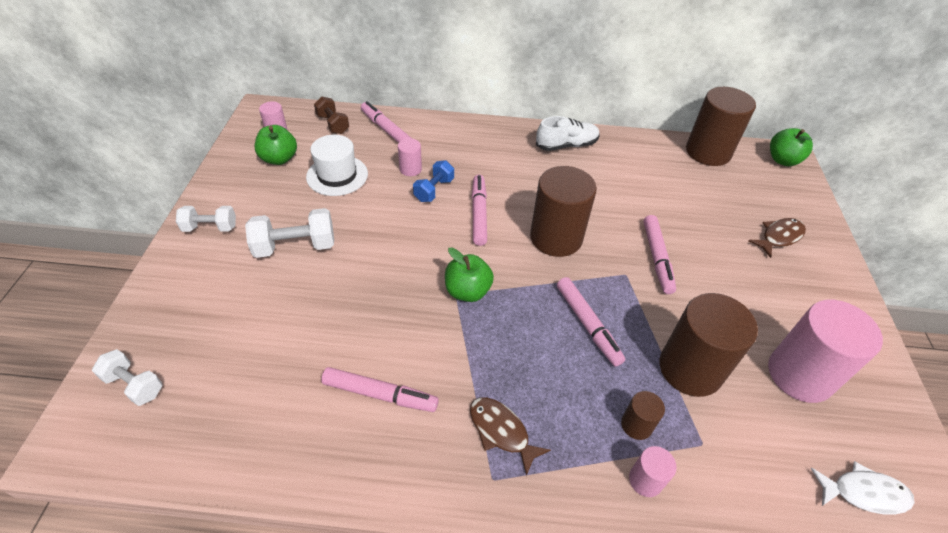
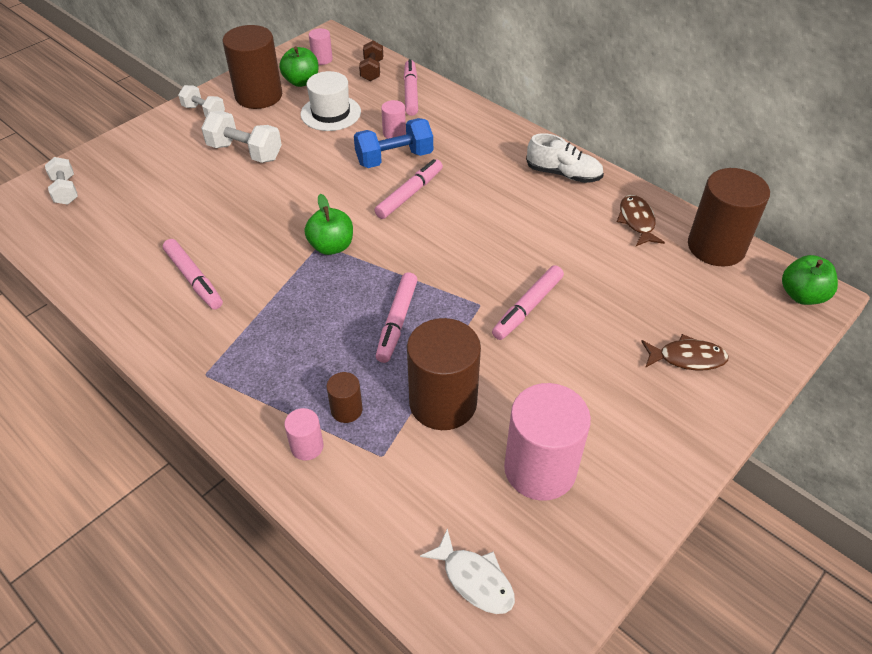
camera: 40 degrees right, 0 degrees up
(434, 190) = (394, 158): blue dumbbell -> blue dumbbell, size x1.53
(501, 431) = (244, 350): brown fish -> brown fish (637, 221)
(556, 237) = (453, 245): brown cylinder -> brown cylinder (259, 96)

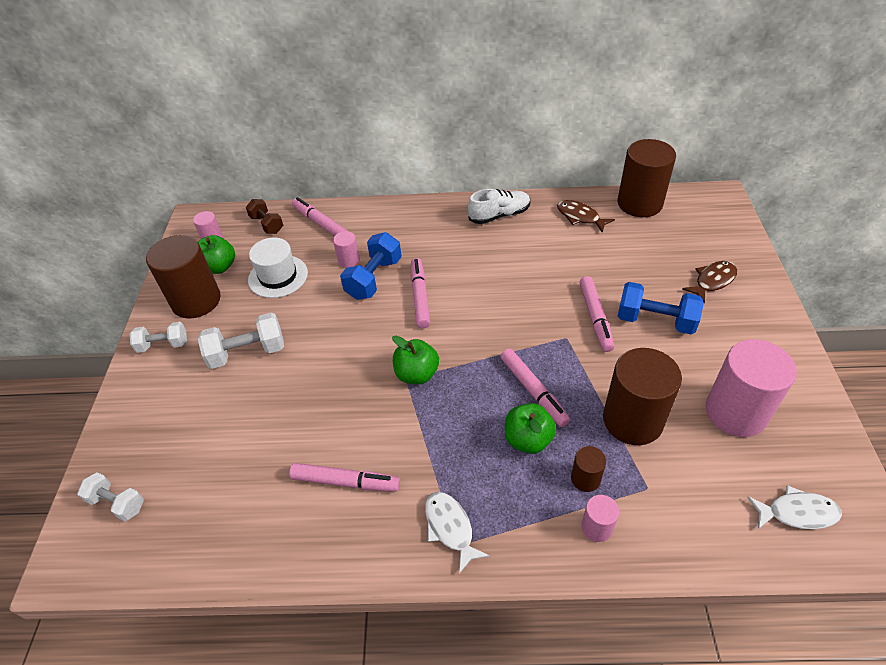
camera: 40 degrees left, 0 degrees up
(215, 360) = (450, 528): none -> white fish
(578, 348) = (655, 321): none -> blue dumbbell
(802, 295) = (714, 202): green apple -> green apple (528, 439)

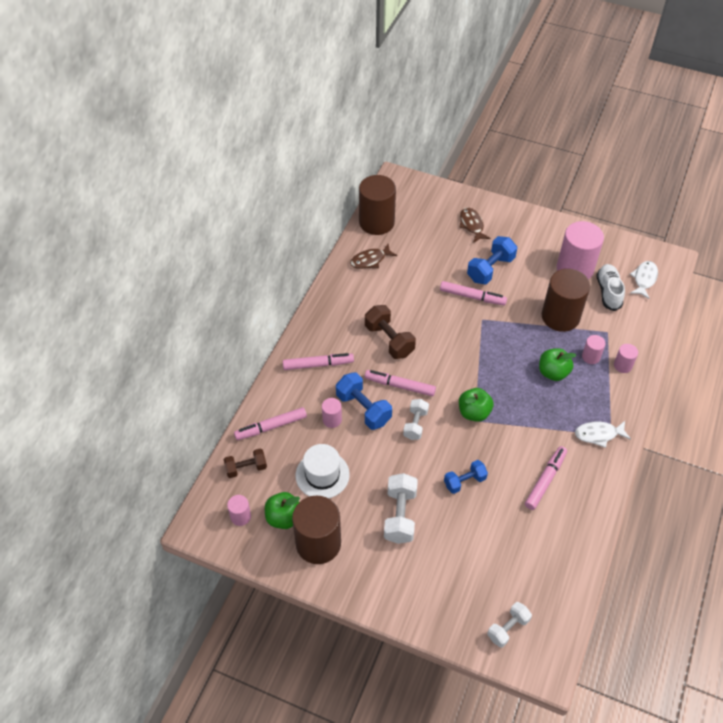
camera: 70 degrees left, 5 degrees up
(163, 345) = (360, 577): white dumbbell -> white dumbbell (415, 424)
(312, 396) = (464, 481): none -> blue dumbbell
(478, 268) = (389, 340): none -> brown dumbbell
(499, 215) = (338, 305): white shoe -> white shoe (608, 292)
(533, 391) = (517, 355): pink marker -> pink marker (318, 365)
(585, 479) = (591, 357): brown cylinder -> pink cylinder

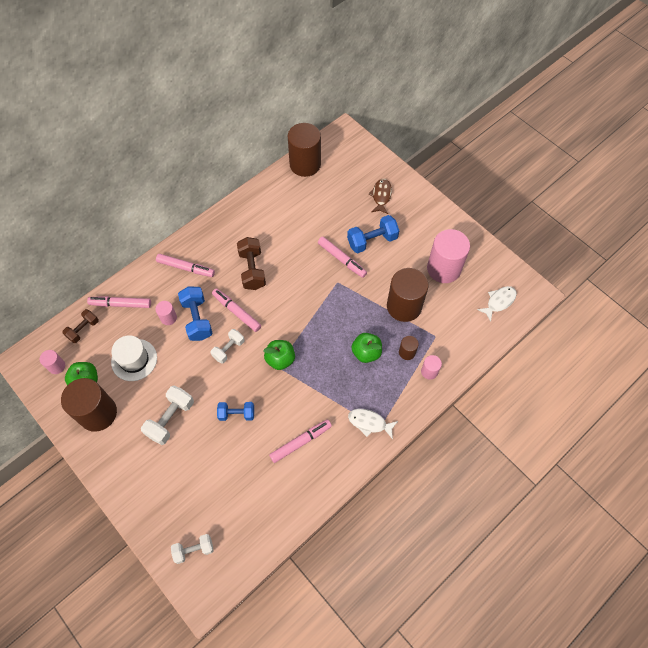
camera: 25 degrees right, 10 degrees up
(246, 468) = (83, 329): brown dumbbell -> brown dumbbell turned 60 degrees counterclockwise
(370, 260) = (279, 195): brown fish -> none
(591, 357) = (407, 352): pink cylinder -> brown cylinder
(608, 292) = (459, 301): white shoe -> none

